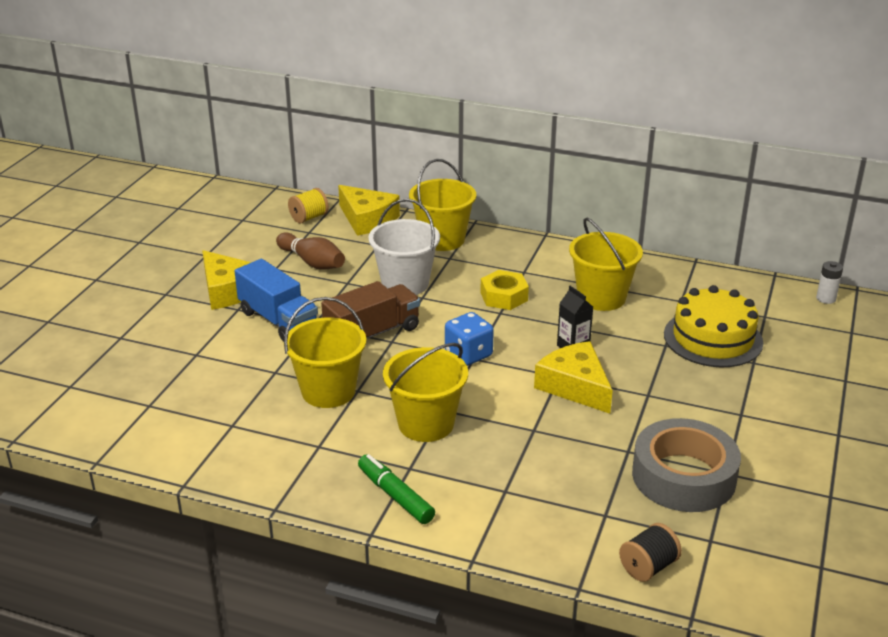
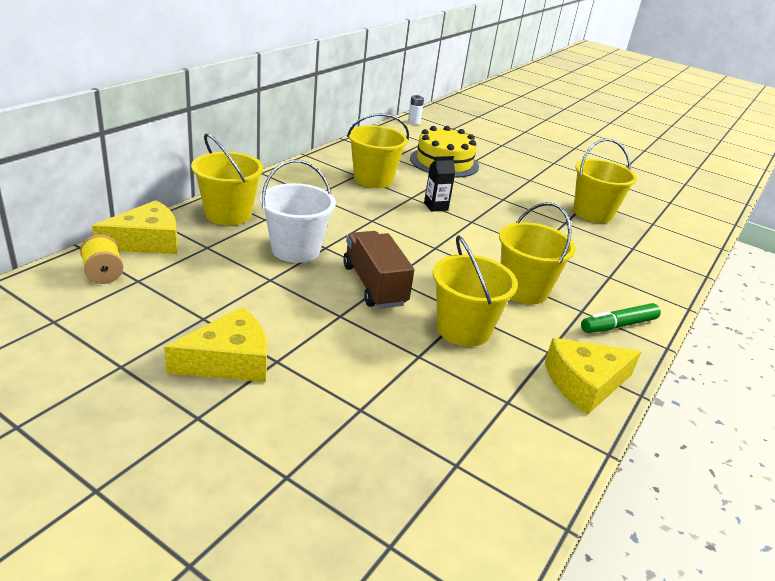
camera: 80 degrees left, 0 degrees up
(278, 320) = (319, 336): blue truck -> none
(312, 262) = (210, 291): brown bowling pin -> none
(468, 354) = (429, 248): blue dice -> none
(504, 296) = (348, 212): yellow nut -> none
(575, 386) = (487, 219): yellow cheese -> yellow cheese (584, 383)
(648, 567) = (681, 248): black spool -> none
(683, 476) = (592, 213): grey tape -> yellow bucket

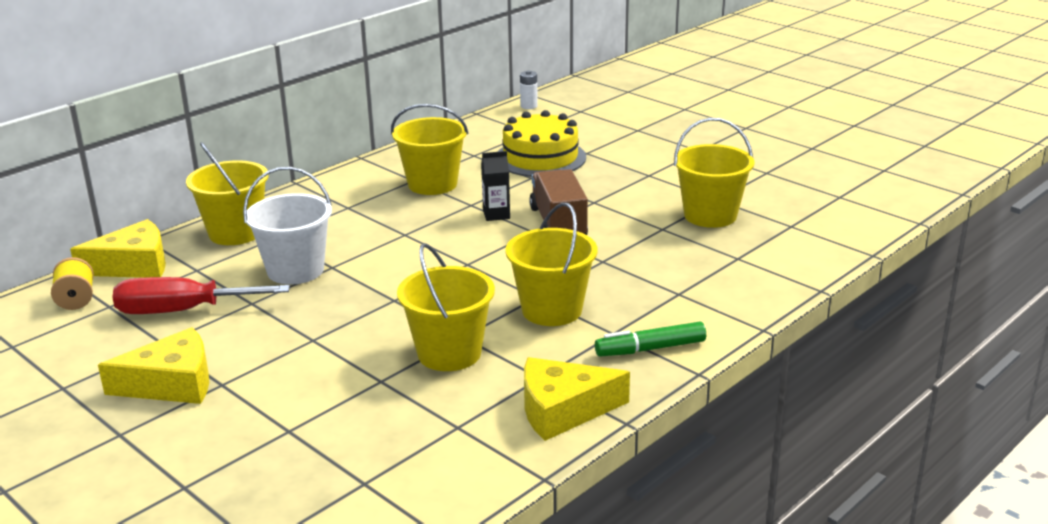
camera: 15 degrees right, 5 degrees down
(210, 286) = (182, 311): none -> red screwdriver
(374, 285) = (368, 307): brown truck -> brown truck (558, 224)

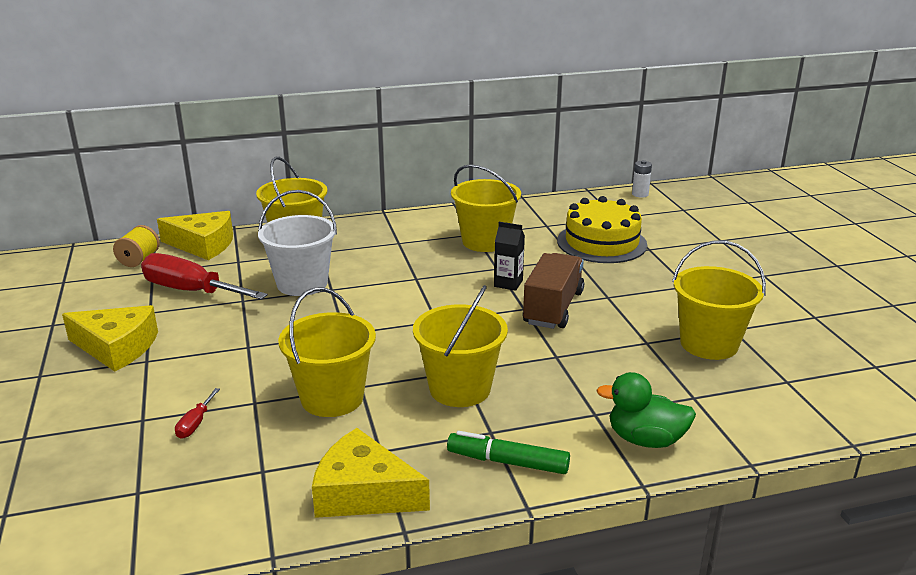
camera: 30 degrees right, 0 degrees up
(347, 415) = (195, 424): none -> red screwdriver
(733, 299) = (645, 440): none -> green duck

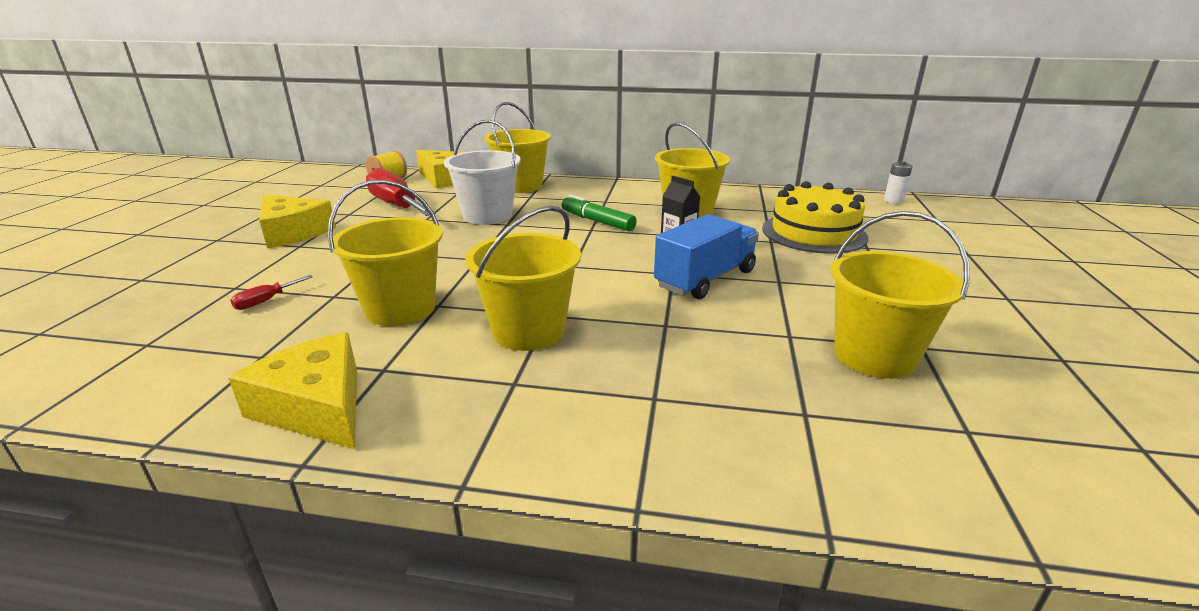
camera: 25 degrees right, 0 degrees up
(507, 462) = (497, 422): green marker -> green marker (597, 221)
(553, 308) = (705, 279): brown truck -> blue truck
(645, 440) = (693, 448): green duck -> none

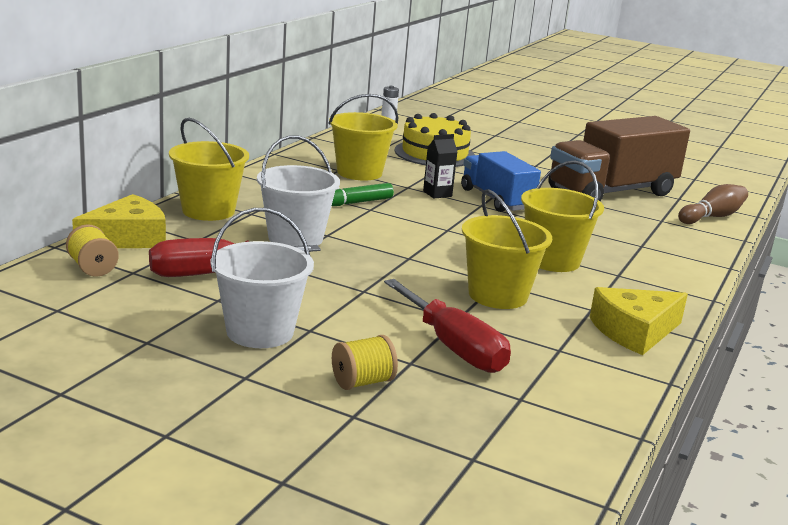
camera: 75 degrees left, 5 degrees down
(199, 274) = (362, 382): none -> yellow spool
(266, 301) = (453, 347): red screwdriver -> red screwdriver, size x2.37
(293, 232) = (260, 332): yellow cheese -> white bucket
(874, 356) = (611, 192): yellow bucket -> brown truck
(917, 480) = (712, 217): none -> brown bowling pin

